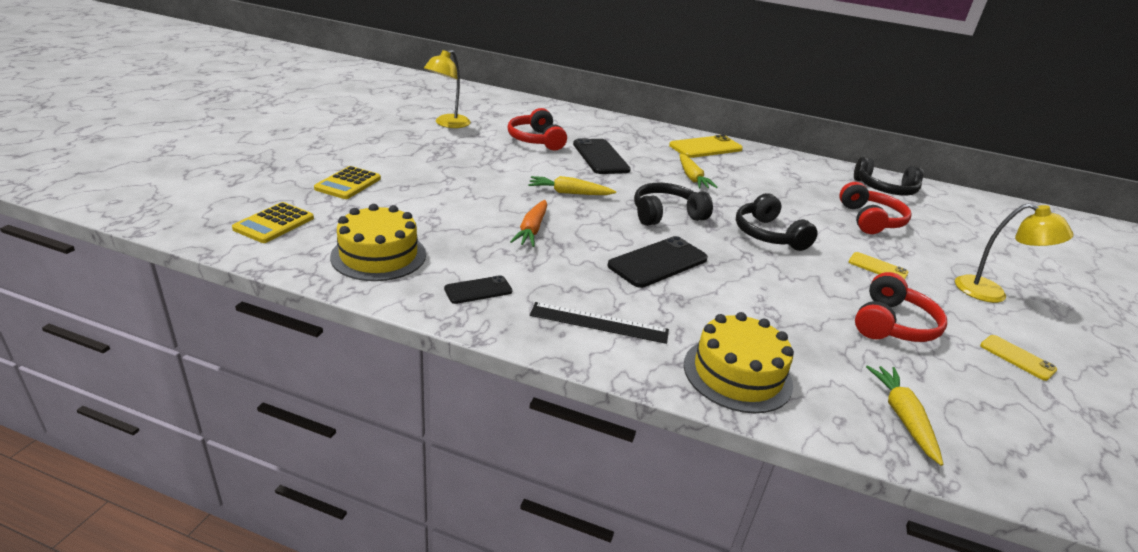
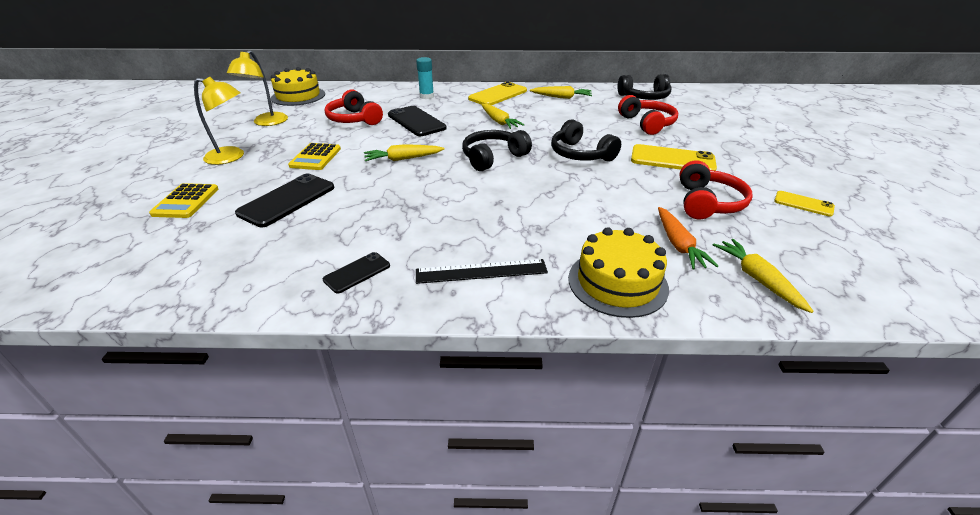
camera: 15 degrees left, 5 degrees up
(274, 223) = (116, 263): yellow calculator -> yellow calculator (315, 157)
(379, 255) = (243, 266): yellow cake -> yellow cake (298, 96)
(532, 230) = (384, 201): orange carrot -> orange carrot (678, 244)
(624, 132) = (426, 96): none -> turquoise glue stick
(658, 262) = (506, 201): black phone -> black phone (287, 200)
(780, 167) = (561, 97): none -> yellow carrot
(877, 267) = (672, 160): yellow phone -> yellow phone, size x1.80
(991, 293) = (758, 158): yellow lamp -> yellow lamp (232, 157)

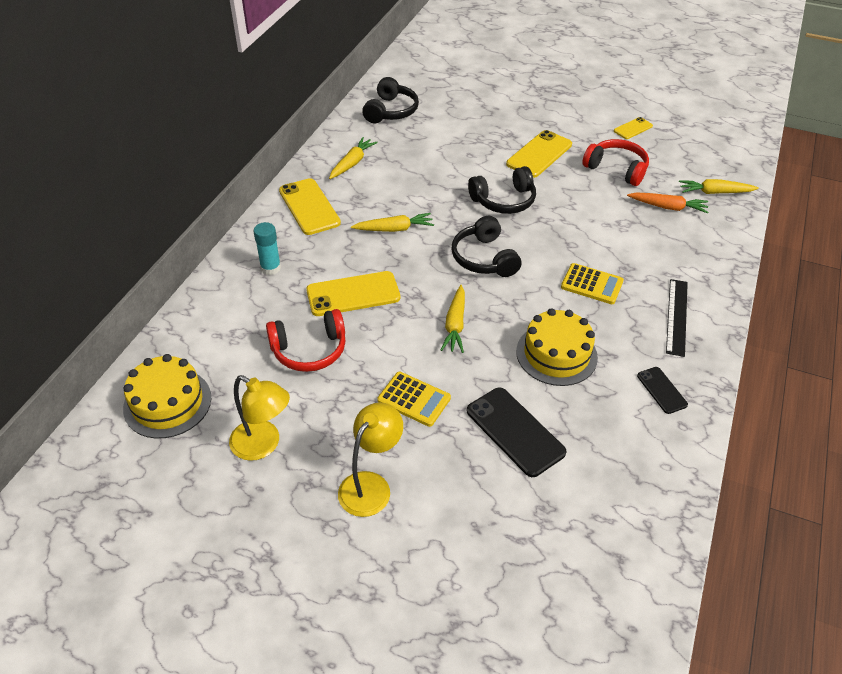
camera: 70 degrees left, 10 degrees up
(186, 201) = (482, 527): yellow calculator -> yellow calculator (591, 284)
(416, 121) = (353, 294): black phone -> yellow phone
(617, 282) = (705, 253): yellow cake -> yellow cake (556, 354)
(647, 123) = (457, 136): red headphones -> none

